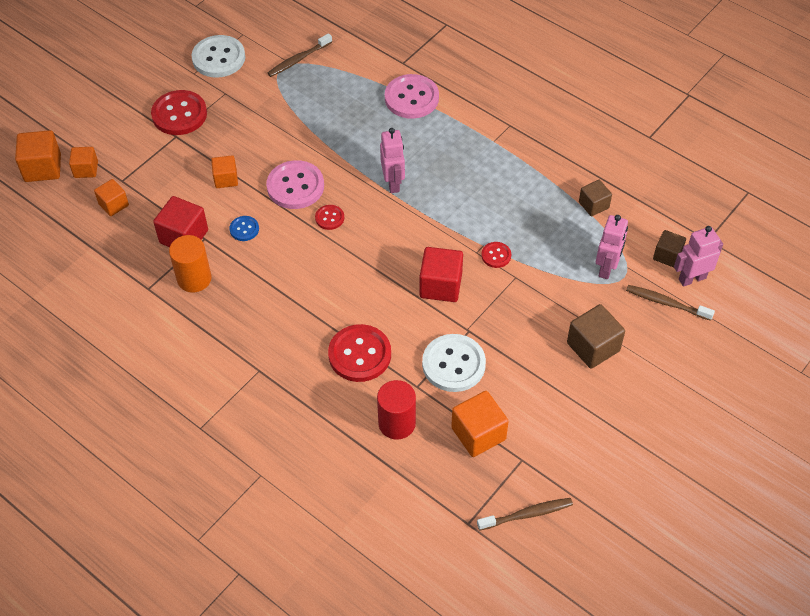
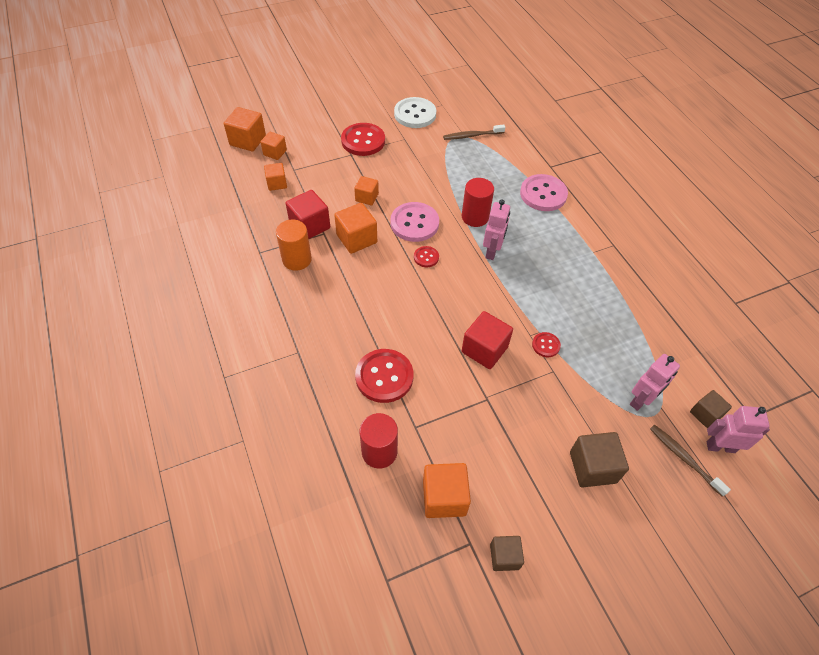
camera: 25 degrees right, 0 degrees up
(244, 229) = (356, 239): blue button -> orange cube
(355, 153) = (475, 217): none -> red cylinder
(453, 364) = (457, 423): white button -> none
(527, 514) = (446, 602): brown toothbrush -> none
(593, 205) = (655, 339): brown cube -> brown cube (504, 556)

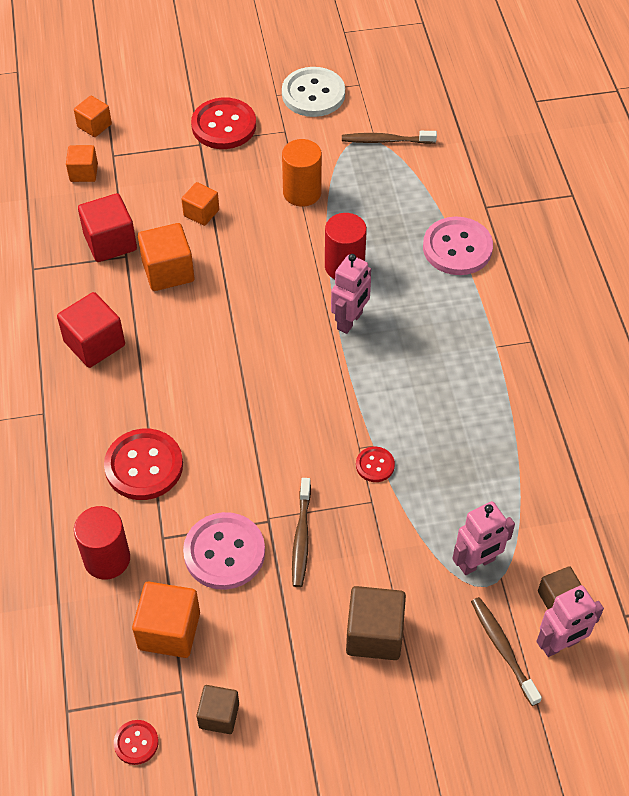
camera: 15 degrees right, 0 degrees up
(248, 140) = (62, 101): orange cube -> none
(297, 259) = (78, 287): orange cylinder -> orange cylinder (302, 192)
(414, 223) = (255, 262): pink button -> pink button (224, 552)
(426, 257) = (254, 314): red button -> red button (136, 743)
(484, 349) = (289, 455): red cube -> red cube (94, 343)
(515, 407) = (301, 538): none -> brown toothbrush
(720, 447) = (560, 644): pink robot -> pink robot turned 135 degrees clockwise

